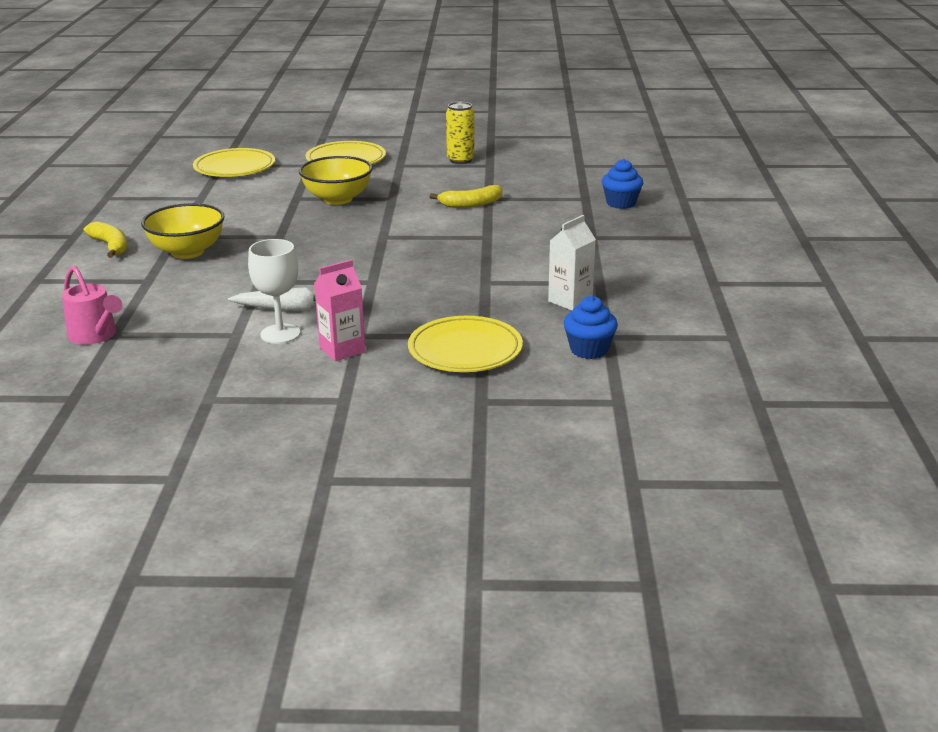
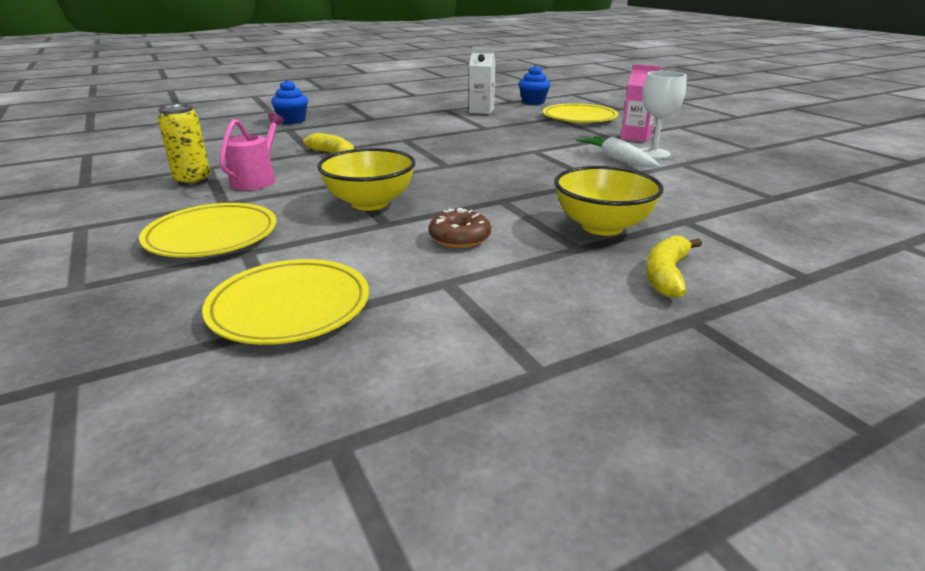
camera: 120 degrees left, 0 degrees up
(95, 336) = (791, 202): pink watering can -> pink watering can (256, 180)
(243, 211) = (459, 238): none -> brown donut

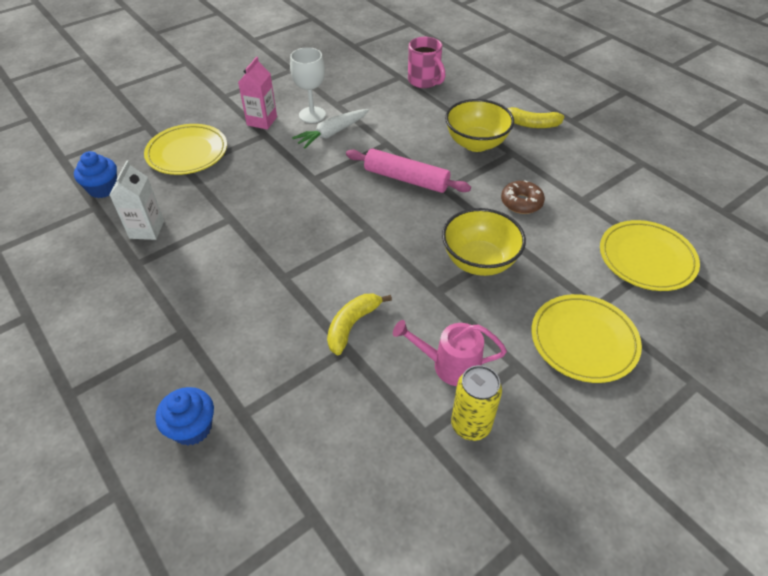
camera: 100 degrees left, 20 degrees up
(526, 184) = (406, 179): none -> pink rolling pin
(769, 211) = (424, 81): none -> pink mug

